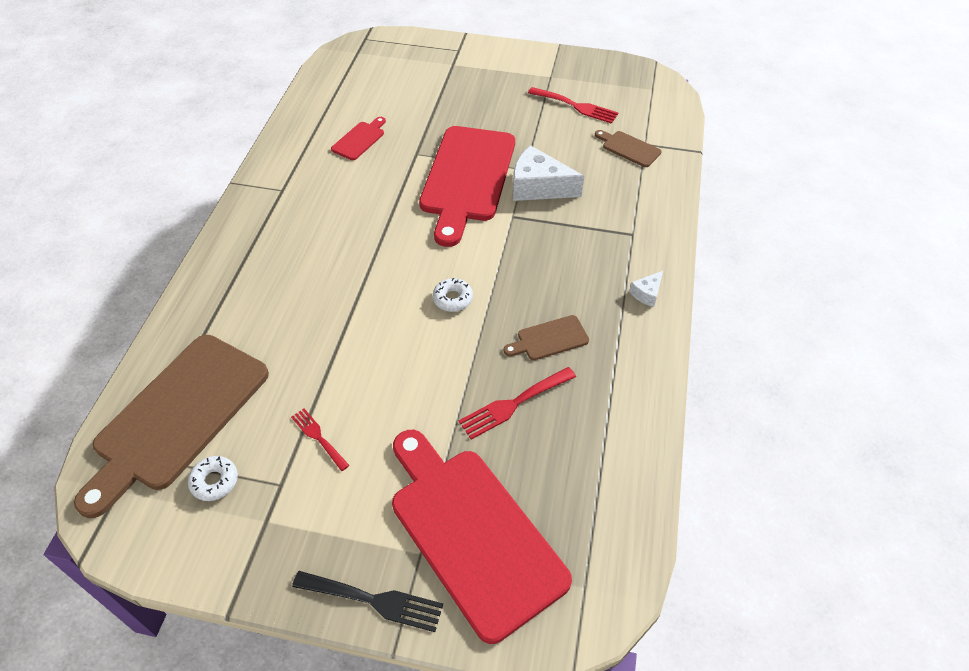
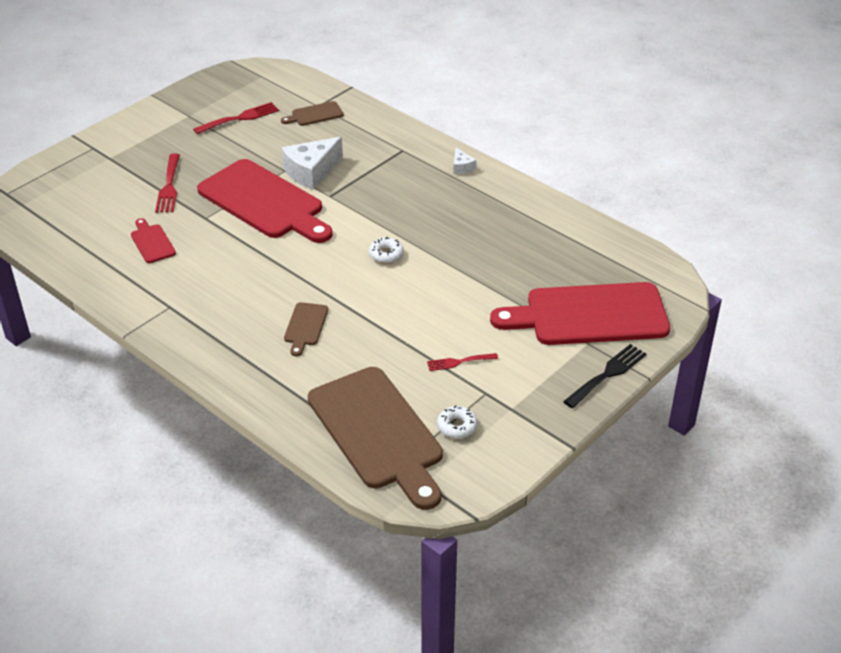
camera: 60 degrees left, 10 degrees down
(513, 404) = (505, 261): red fork -> red fork (169, 186)
(549, 339) = (463, 224): brown cutting board -> brown cutting board (305, 326)

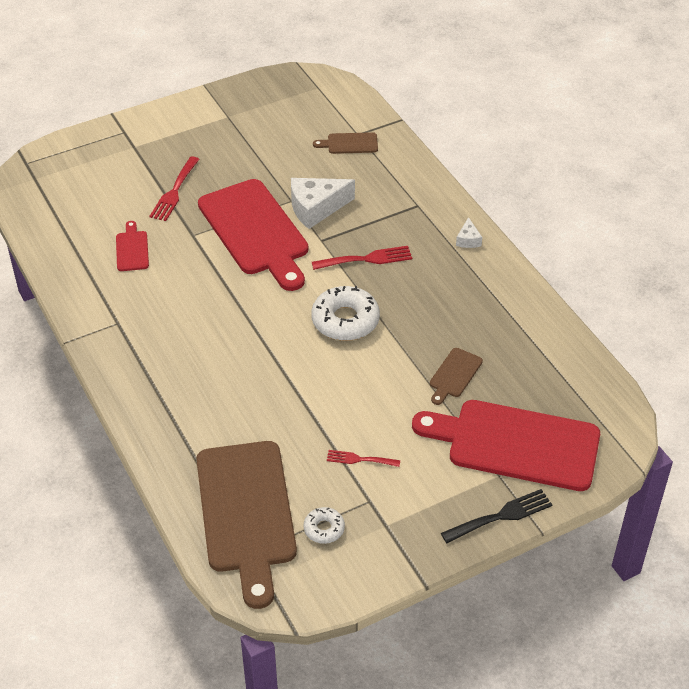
camera: 20 degrees right, 5 degrees up
(240, 118) = (275, 131): red fork -> red fork (366, 259)
(305, 326) = (231, 379): brown cutting board -> brown cutting board (454, 375)
(386, 254) = (345, 320): white donut -> white donut, size x1.89

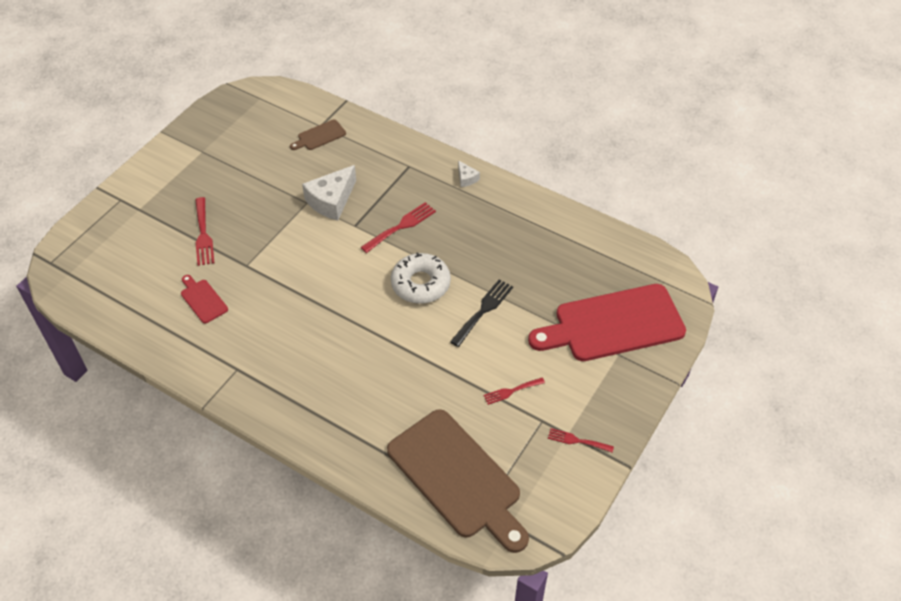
camera: 30 degrees left, 5 degrees up
(255, 231) = (296, 240): red cutting board -> none
(324, 529) = (525, 460): white donut -> none
(391, 536) = (577, 441): none -> red fork
(454, 375) = (532, 290): brown cutting board -> none
(501, 516) = (642, 385): black fork -> black fork (483, 310)

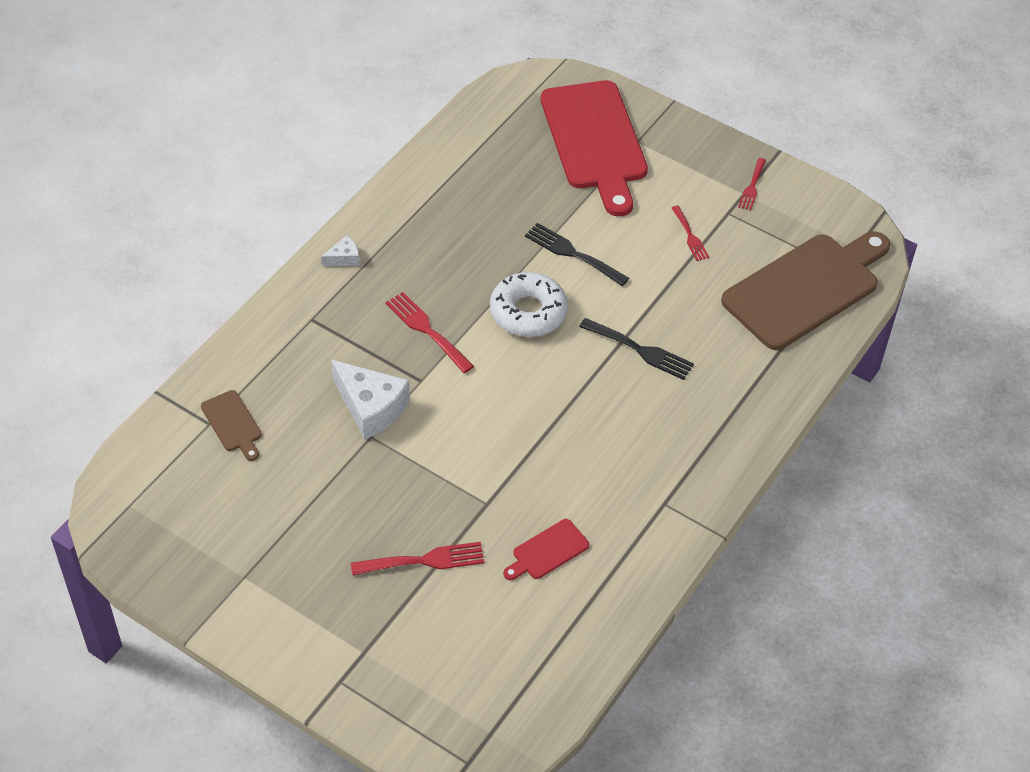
camera: 90 degrees left, 0 degrees up
(384, 355) = (641, 350): none -> black fork

